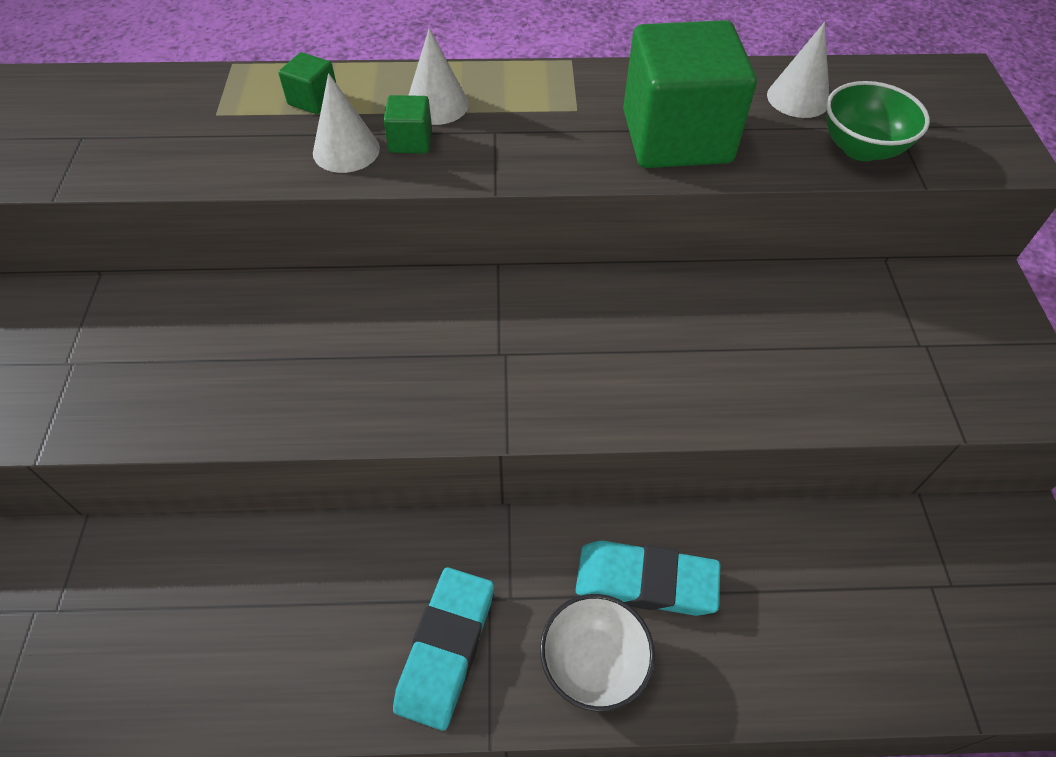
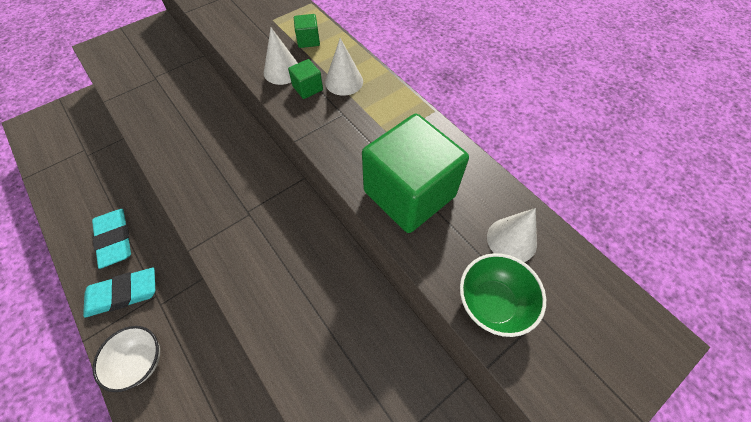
camera: 55 degrees right, 5 degrees up
(646, 581) = (197, 361): turquoise eraser -> turquoise eraser (115, 239)

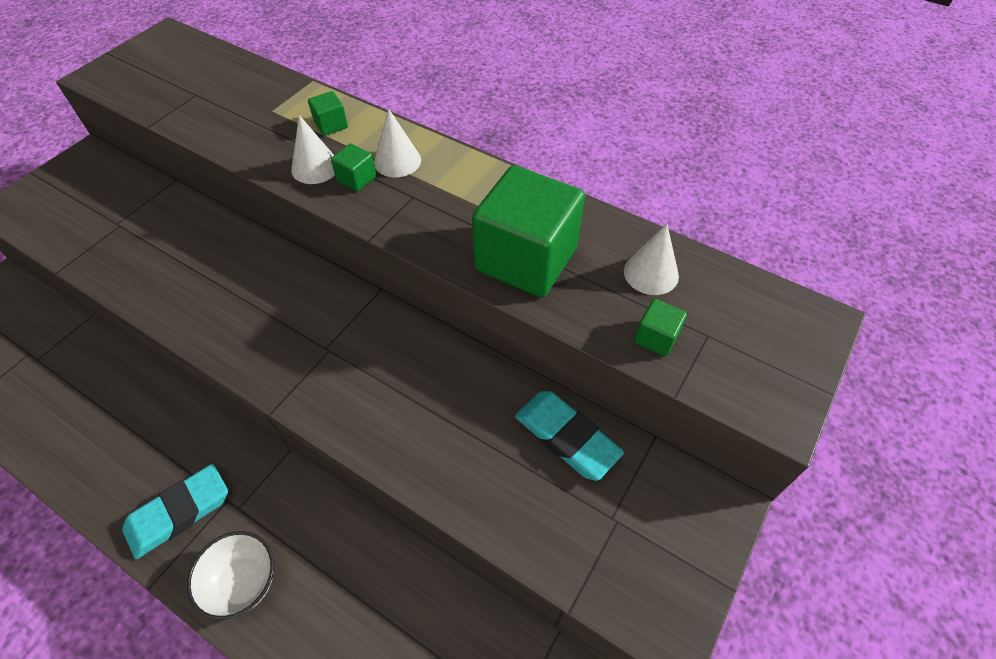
camera: 20 degrees left, 5 degrees down
(115, 239) = (134, 451): turquoise eraser -> turquoise eraser (567, 437)
(492, 303) = (656, 337): green bowl -> green cube

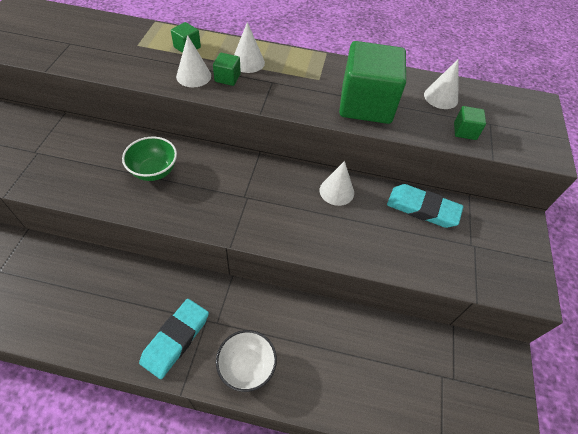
camera: 25 degrees left, 0 degrees up
(235, 283) = (154, 171): none -> green bowl
(454, 374) = (336, 191): none -> white cone

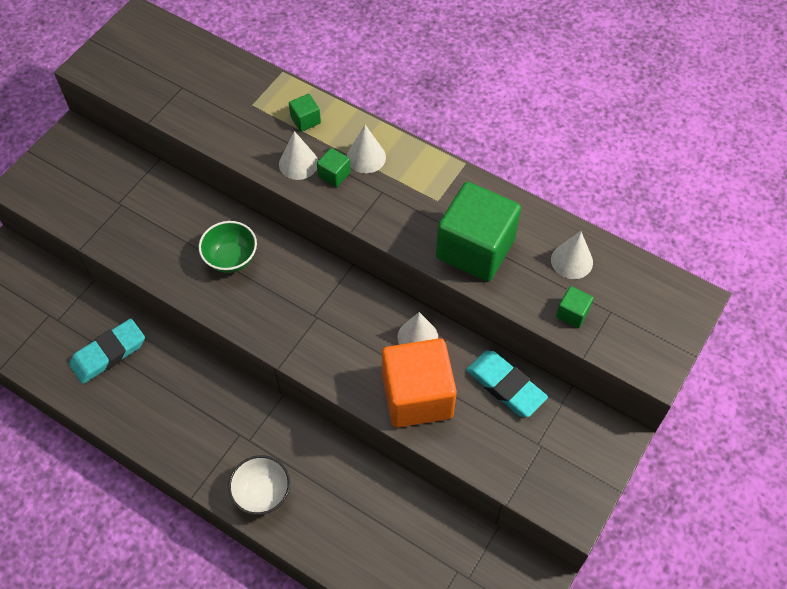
camera: 25 degrees right, 5 degrees up
(175, 339) = (203, 443): turquoise eraser -> turquoise eraser (108, 353)
(359, 236) = (417, 396): none -> orange cube

